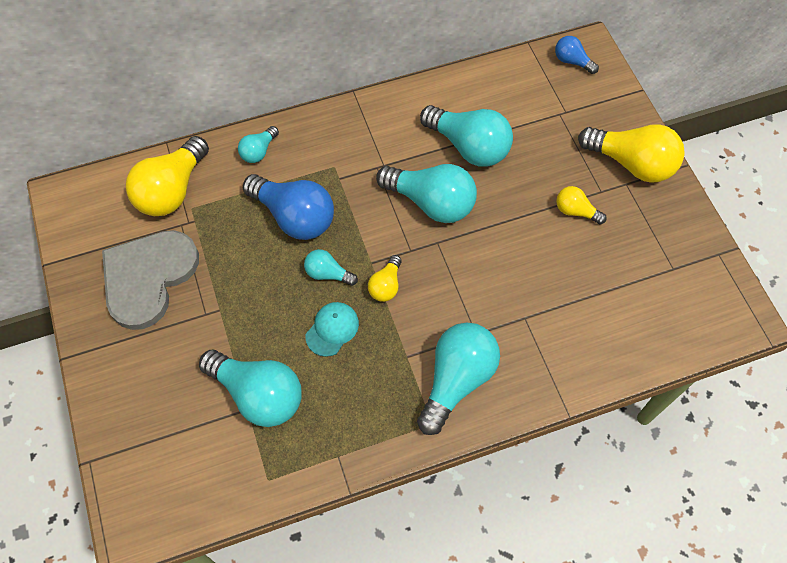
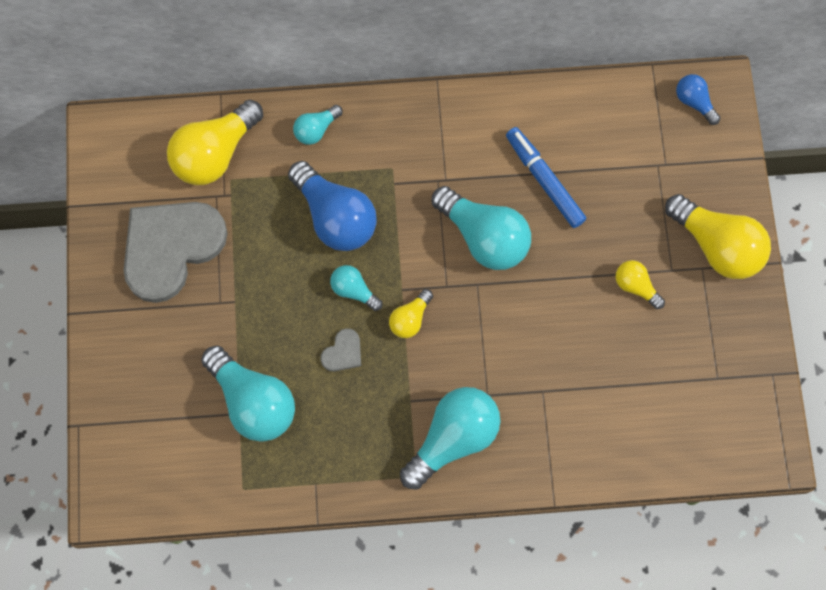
camera: 15 degrees right, 10 degrees up
(332, 329) = (343, 352): turquoise cap -> grey heart
(469, 147) = (544, 180): turquoise light bulb -> blue marker

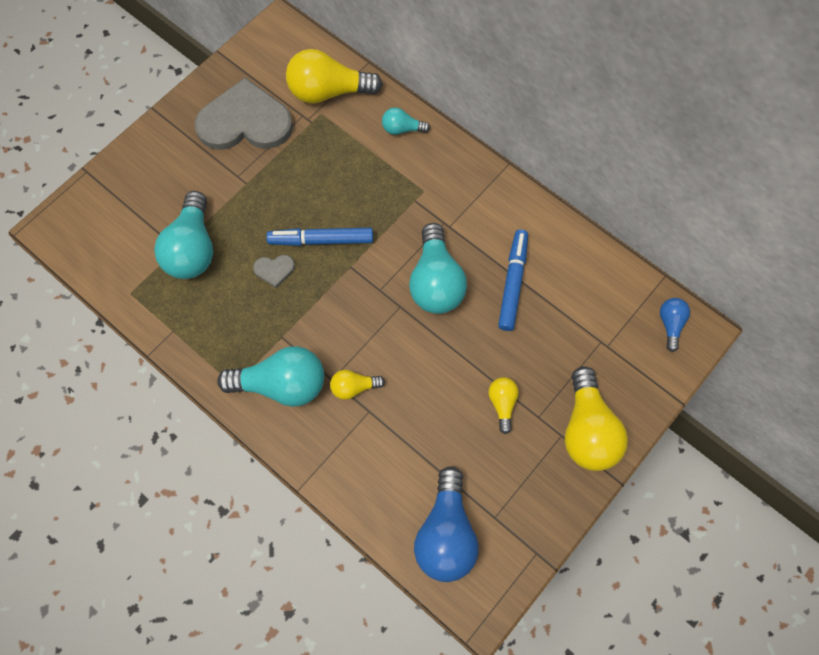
camera: 45 degrees right, 5 degrees down
(335, 217) = (358, 188): blue light bulb -> blue light bulb (446, 534)
(354, 290) = (321, 240): turquoise light bulb -> blue marker
(410, 319) = (336, 288): yellow light bulb -> yellow light bulb (354, 387)

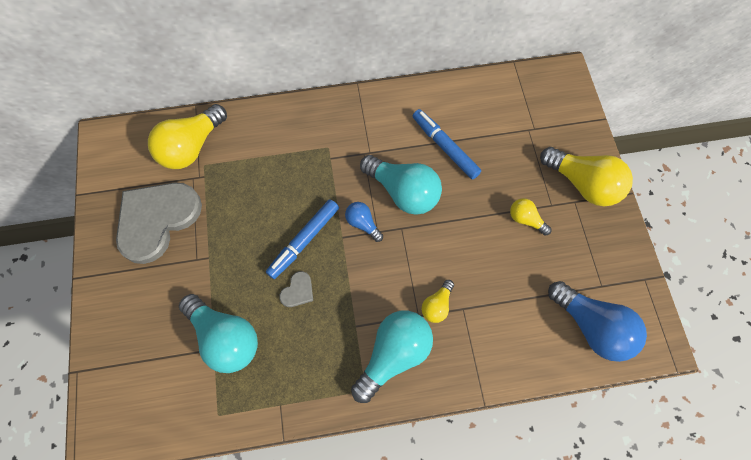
camera: 50 degrees left, 0 degrees up
(402, 129) = (268, 124): turquoise light bulb -> none
(670, 324) = (548, 84): blue light bulb -> blue light bulb (363, 224)

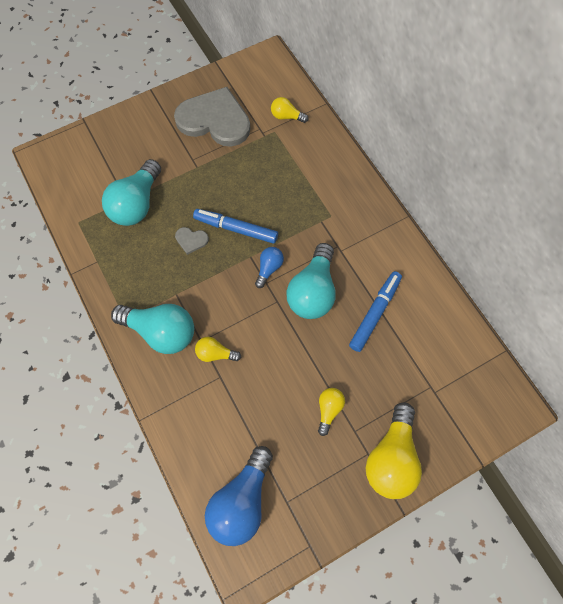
camera: 70 degrees right, 0 degrees up
(191, 147) = (286, 116): yellow light bulb -> yellow light bulb, size x0.51

